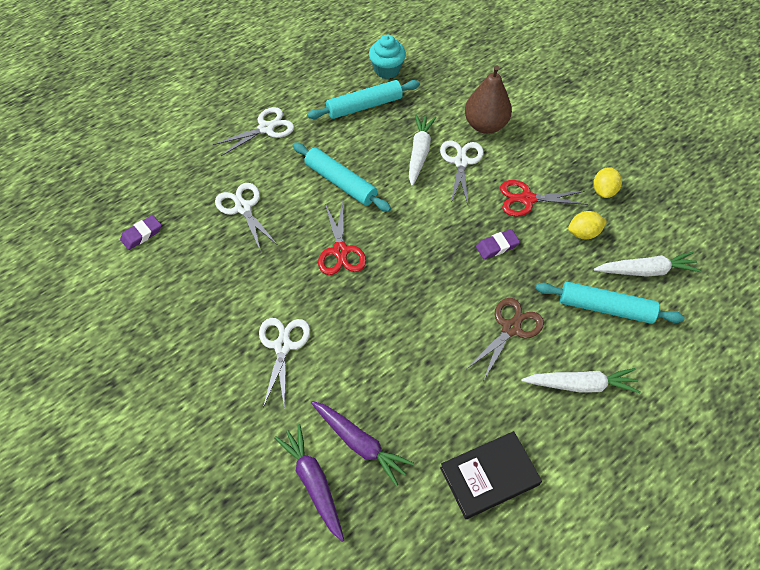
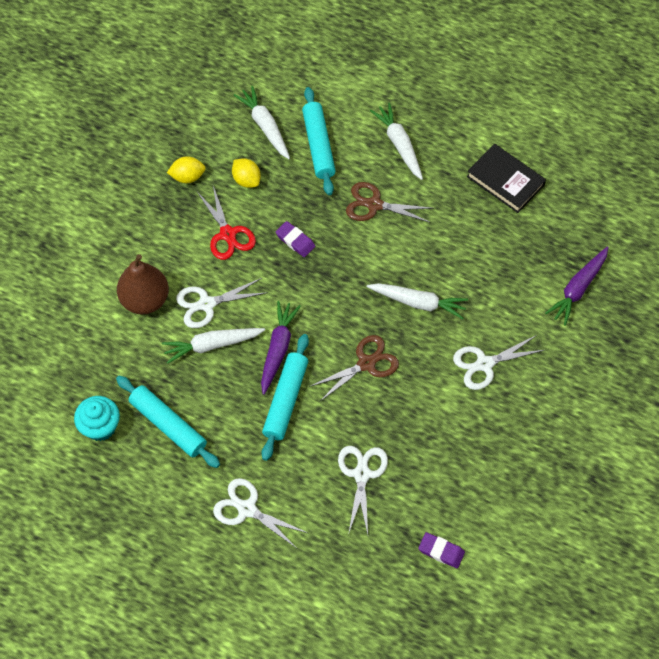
camera: 115 degrees left, 5 degrees up
(243, 208) = (361, 474): white scissors -> white scissors turned 150 degrees clockwise
(340, 251) = (366, 363): red scissors -> brown scissors
(360, 443) = (531, 271): purple carrot -> purple carrot (278, 349)
(379, 319) = (418, 303): none -> white carrot

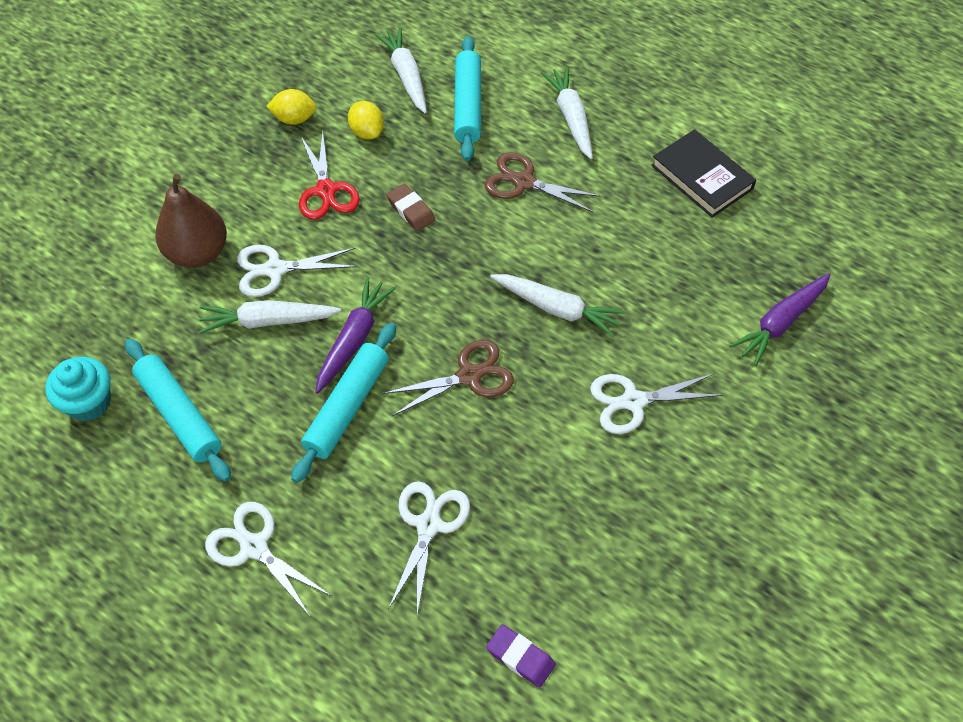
camera: 10 degrees right, 5 degrees down
(295, 241) = (411, 210): purple eraser -> brown eraser

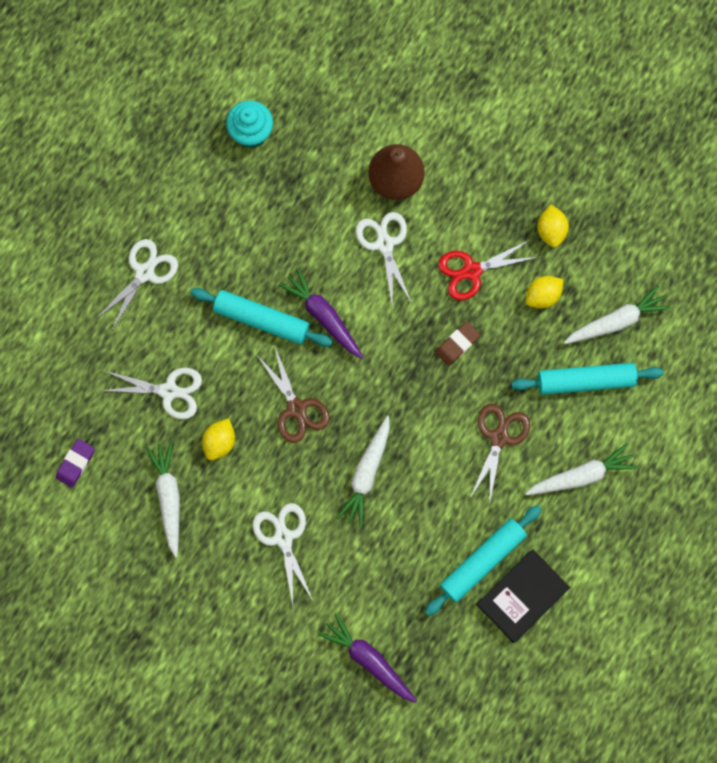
camera: 85 degrees right, 20 degrees up
(179, 415) = (246, 199): turquoise rolling pin -> turquoise rolling pin (482, 561)
(267, 321) = (334, 247): white carrot -> white carrot (168, 497)
(354, 339) = (323, 316): purple carrot -> purple carrot turned 150 degrees counterclockwise
(505, 466) = (220, 442): none -> yellow lemon

